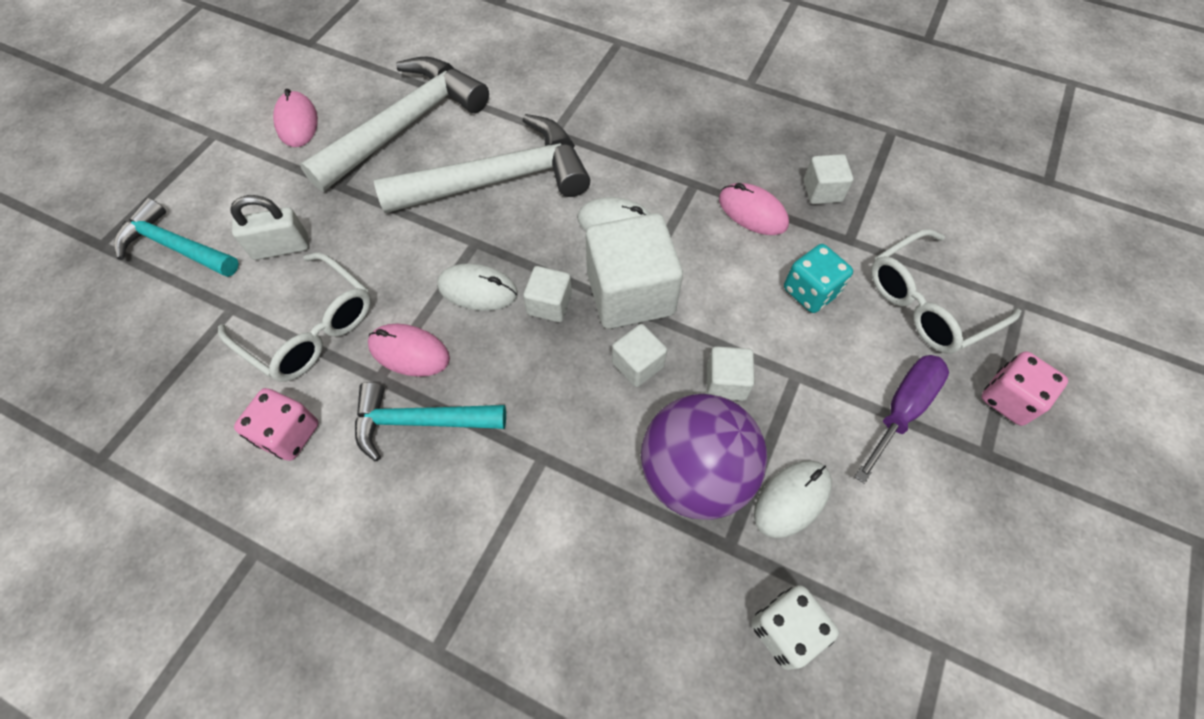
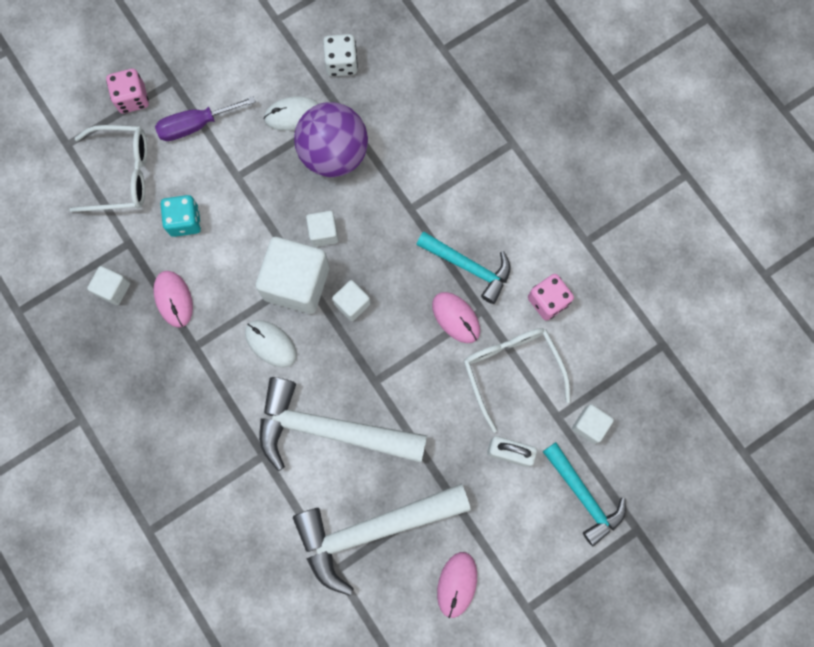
camera: 150 degrees left, 15 degrees up
(477, 290) = (392, 340): white mouse -> none
(726, 382) = (280, 194): white cube -> white cube (589, 425)

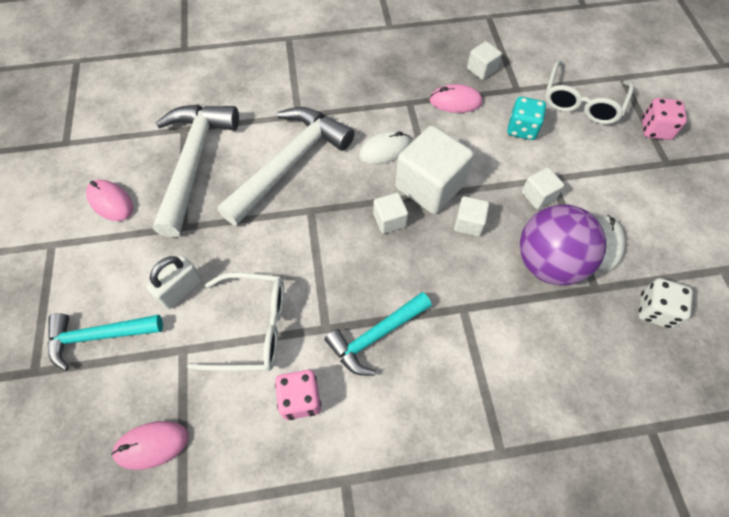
camera: 115 degrees right, 15 degrees down
(195, 125) = (615, 165): purple screwdriver -> none
(456, 318) = (331, 300): pink mouse -> pink mouse (152, 445)
(589, 425) = (155, 376): white cube -> white cube (538, 196)

